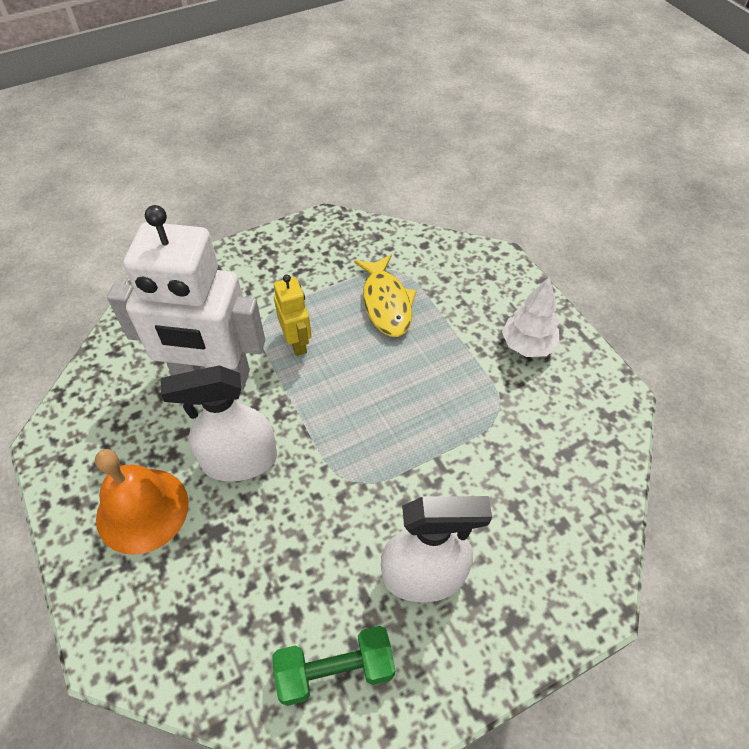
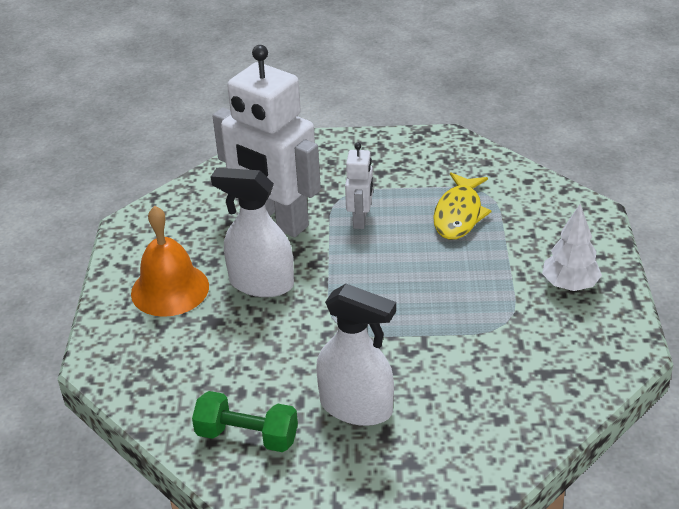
camera: 30 degrees right, 15 degrees down
(297, 342) = (360, 219): yellow robot -> white robot

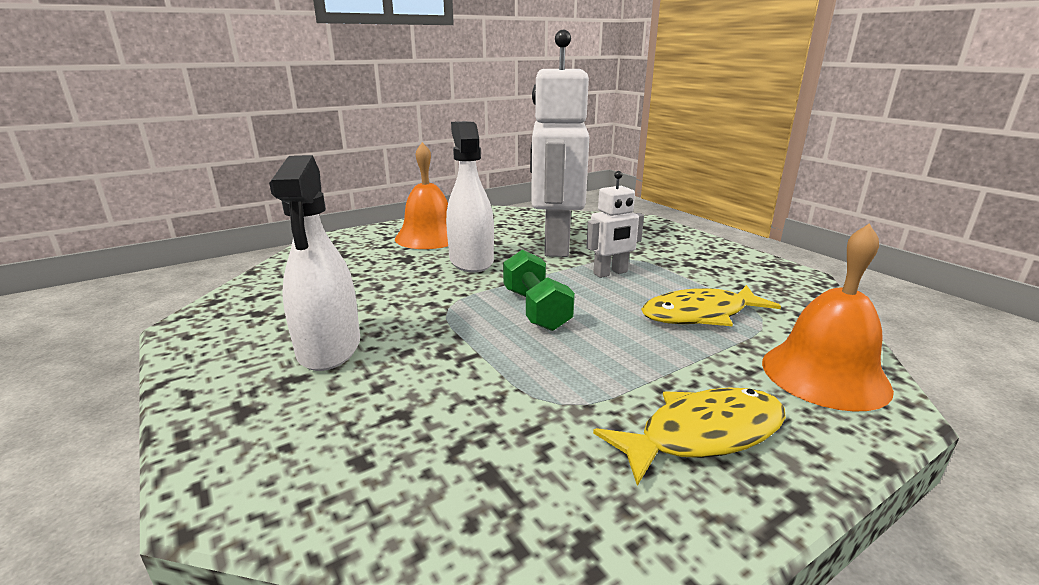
camera: 55 degrees right, 15 degrees down
(247, 436) = (261, 309): green dumbbell -> green dumbbell (536, 309)
(556, 211) = (824, 374): none -> orange bell
(569, 285) = (703, 434): white tree -> yellow fish

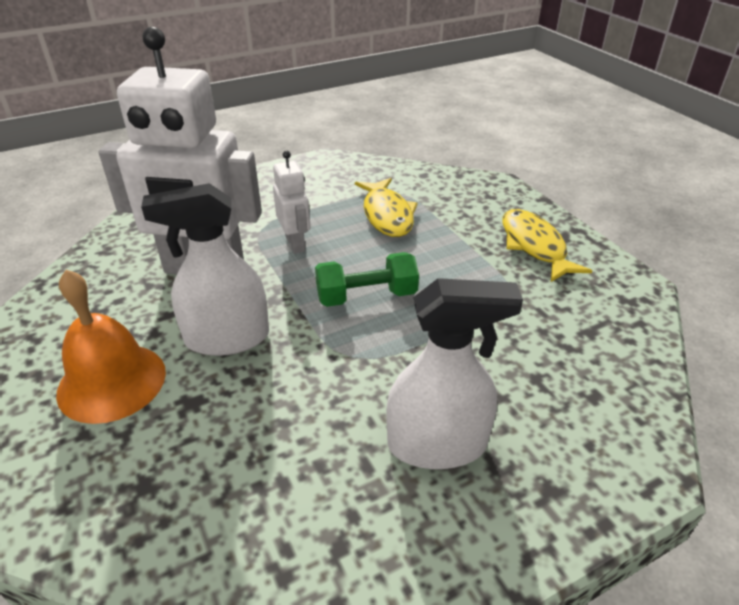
camera: 85 degrees left, 15 degrees up
(824, 374) = (468, 191): orange bell -> none

